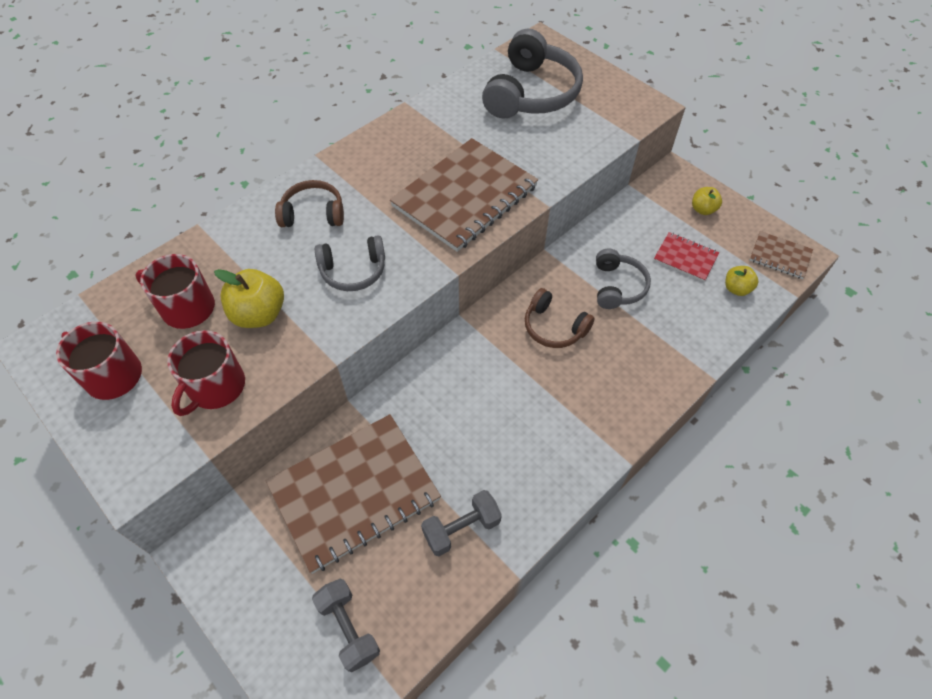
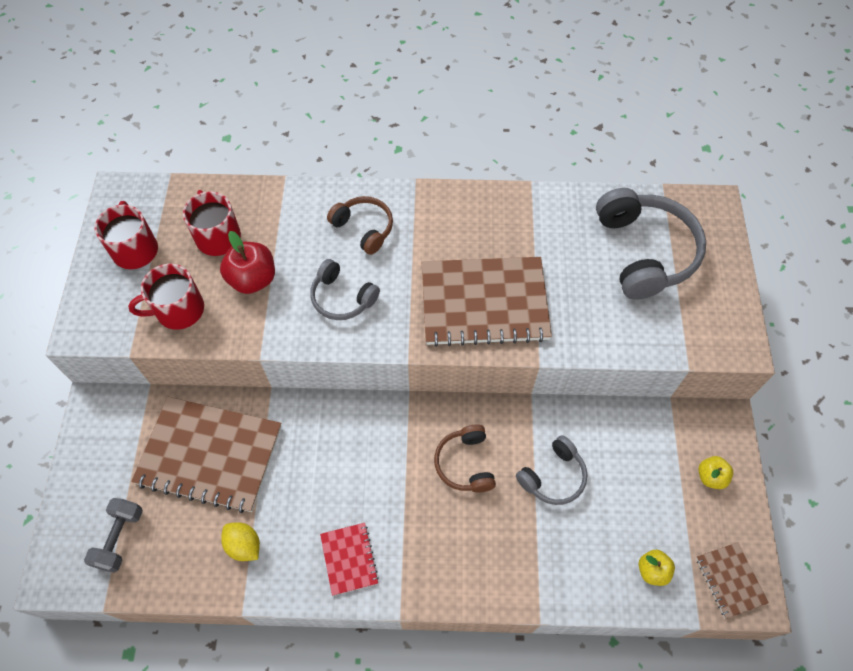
camera: 45 degrees right, 5 degrees up
(259, 314) = (253, 279): yellow apple -> red apple
(461, 528) = (244, 545): grey dumbbell -> yellow lemon
(532, 93) = (645, 252): grey headphones -> grey headphones turned 75 degrees counterclockwise
(685, 258) = (640, 504): red notebook -> red notebook (349, 559)

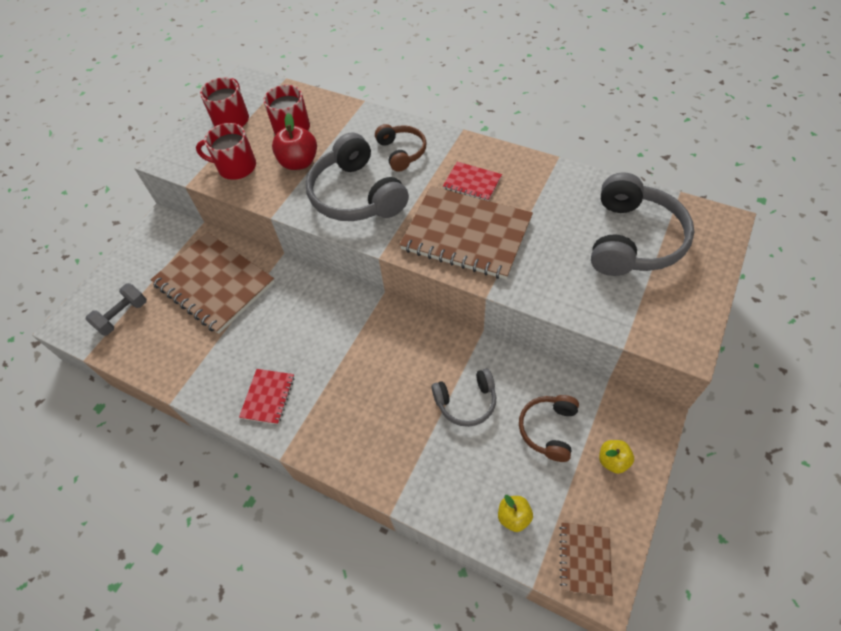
camera: 30 degrees right, 5 degrees down
(244, 545) = (200, 355): yellow lemon -> none
(342, 298) = (356, 195): grey headphones -> grey headphones, size x1.78
(459, 241) = (472, 183): none -> red notebook
(465, 463) = (398, 363): brown headphones -> brown headphones (548, 429)

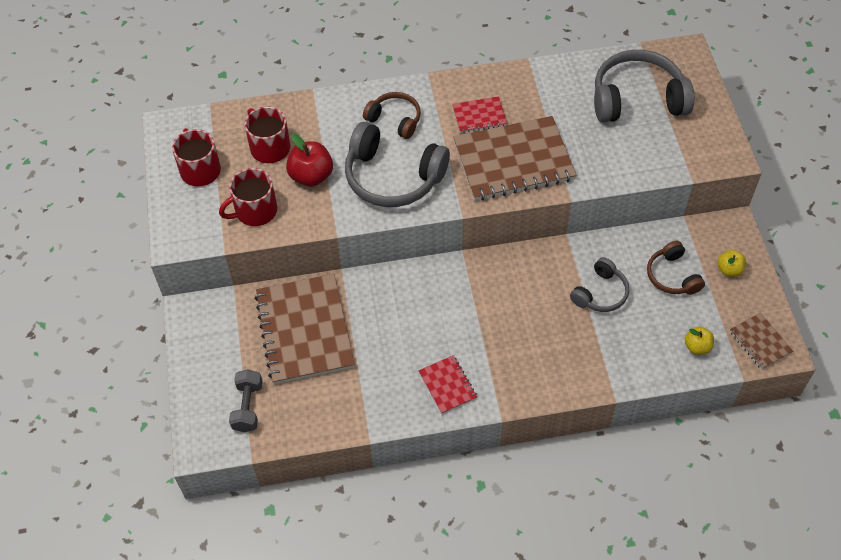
camera: 40 degrees left, 0 degrees up
(214, 283) = (304, 330): brown notebook -> brown notebook turned 75 degrees clockwise
(633, 240) = (637, 99): grey headphones -> grey headphones turned 75 degrees counterclockwise

